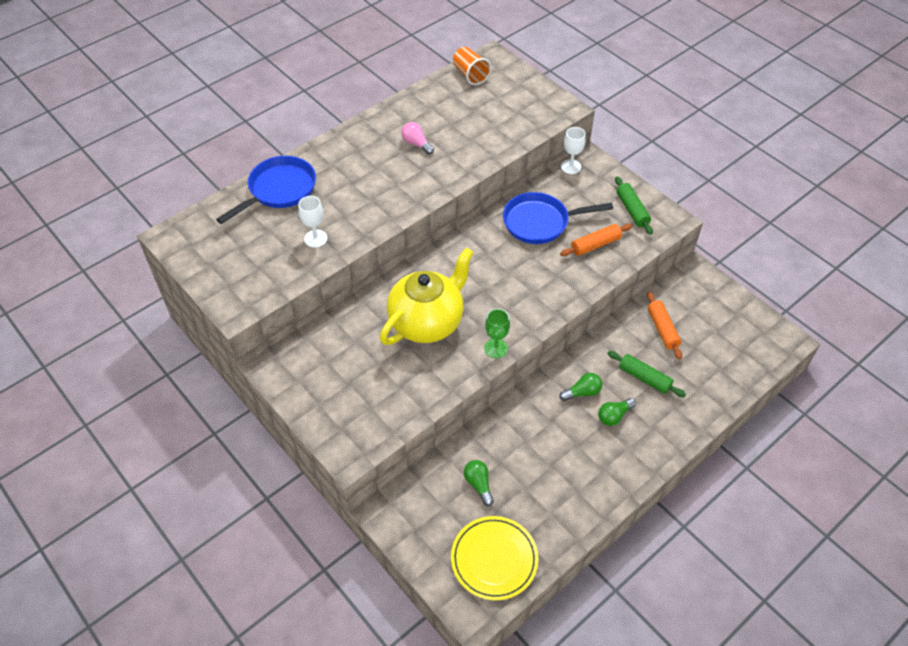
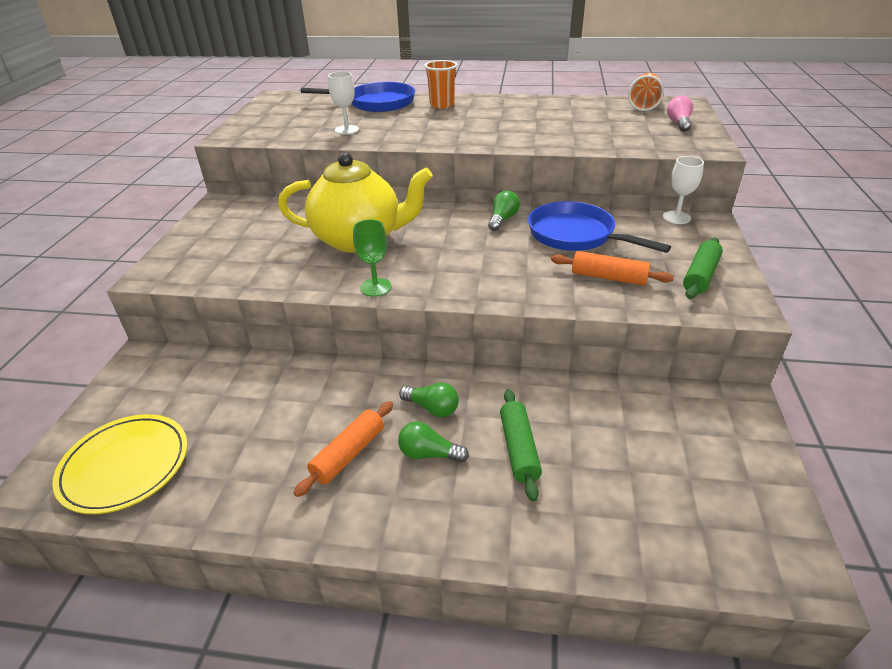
camera: 50 degrees right, 15 degrees down
(334, 160) = (442, 105): none -> orange cup
(416, 144) = (521, 119): pink light bulb -> pink light bulb (678, 123)
(478, 484) = (225, 399): green light bulb -> green light bulb (503, 219)
(662, 329) = (613, 423): orange rolling pin -> orange rolling pin (348, 454)

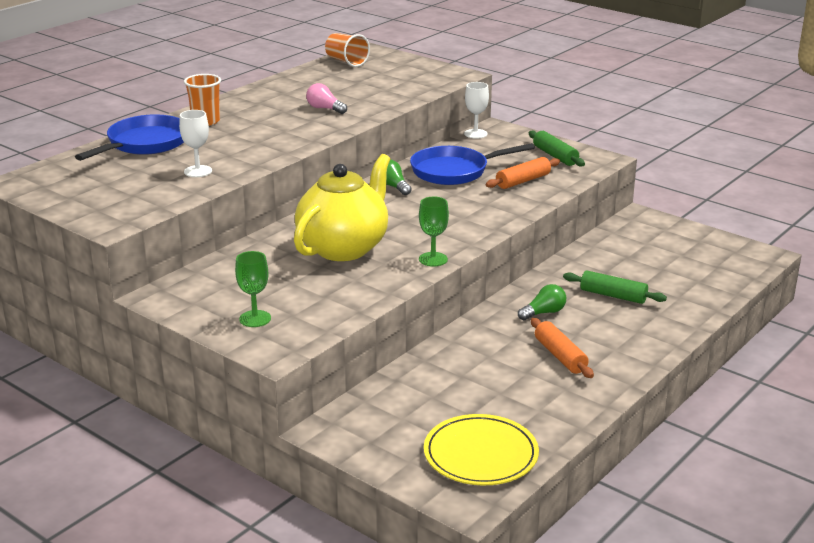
camera: 60 degrees left, 10 degrees down
(206, 247) = (255, 319): none -> green goblet
(429, 454) = (588, 327): green light bulb -> none
(678, 123) = (402, 66): pink light bulb -> pink light bulb (325, 109)

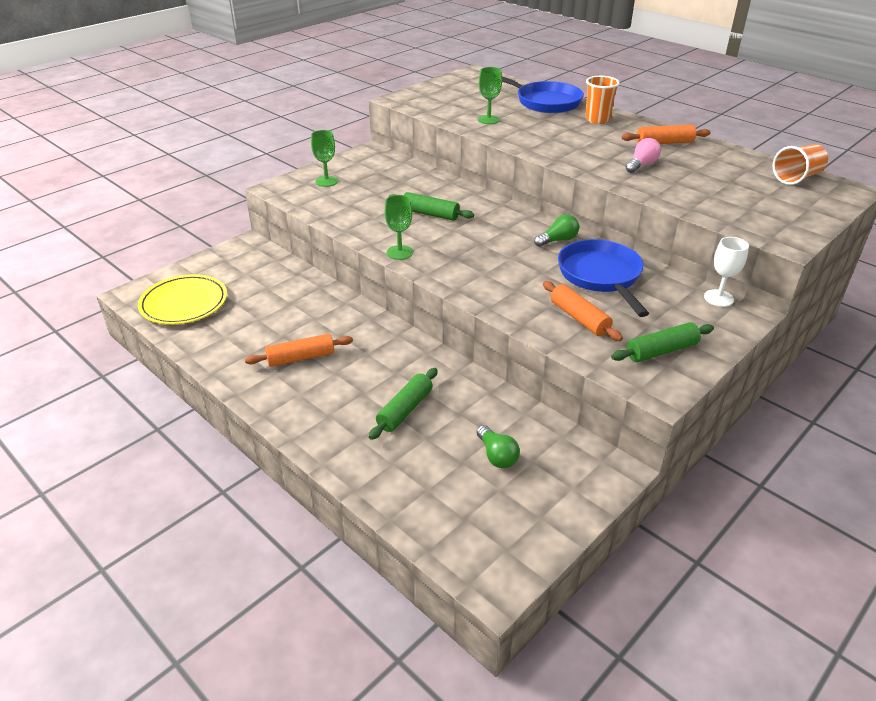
camera: 95 degrees right, 10 degrees up
(198, 171) = (488, 119): white goblet -> green goblet
(271, 98) = (664, 143): none -> orange rolling pin
(344, 248) = (430, 214): yellow teapot -> green rolling pin
(544, 313) = (380, 357): green light bulb -> green light bulb (497, 456)

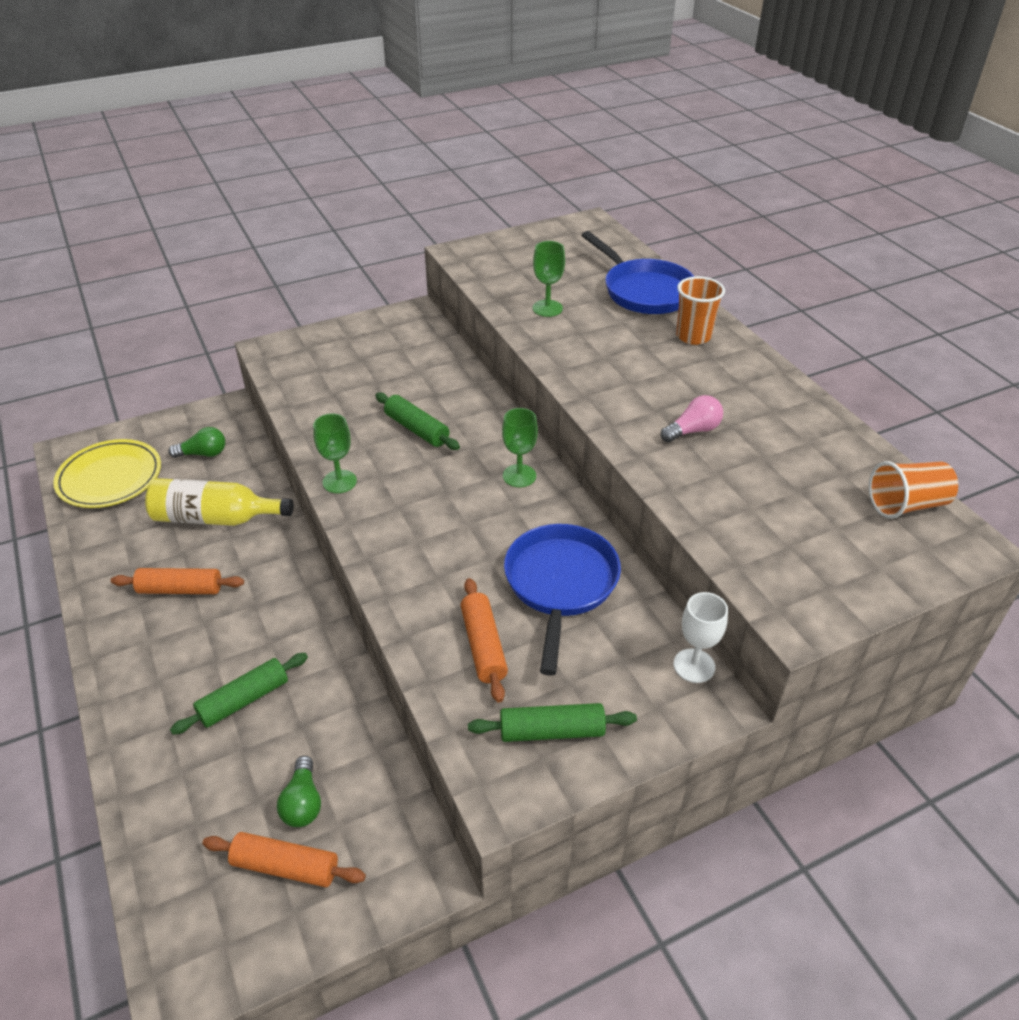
camera: 20 degrees right, 5 degrees up
(293, 310) = (215, 518): none -> yellow bottle
(326, 181) = (331, 350): green goblet -> green goblet (519, 476)
(558, 240) = (546, 510): green light bulb -> green light bulb (203, 454)
(664, 143) = (756, 397): orange rolling pin -> orange rolling pin (286, 866)

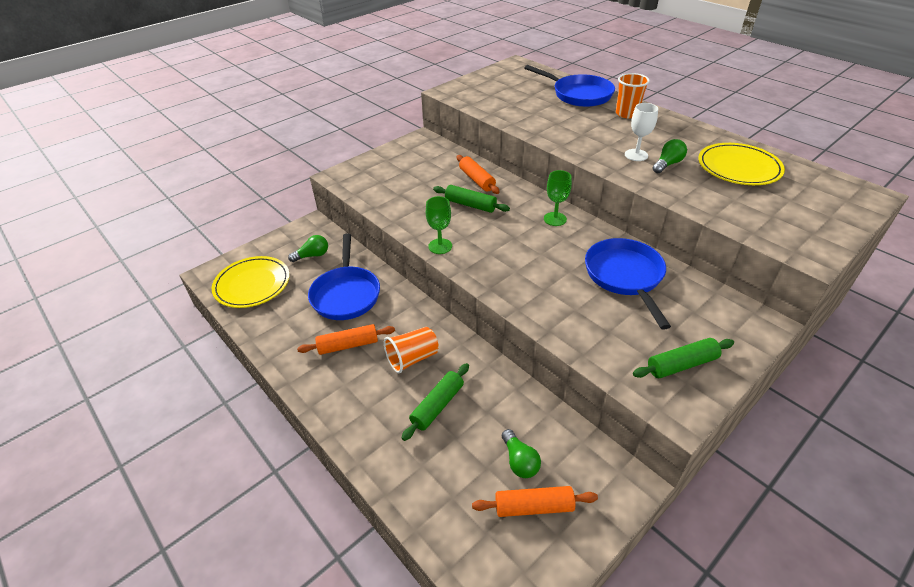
camera: 15 degrees left, 0 degrees up
(215, 518) = (346, 294): yellow bottle -> blue pan
(483, 646) = (603, 324): orange rolling pin -> orange rolling pin (476, 180)
(547, 308) = (527, 113): green goblet -> none
(693, 430) = (667, 164): pink light bulb -> green light bulb
(694, 666) = (738, 304): white goblet -> white goblet (636, 155)
(797, 458) = (738, 168): none -> yellow plate
(906, 505) = (818, 180): orange cup -> orange cup (412, 358)

